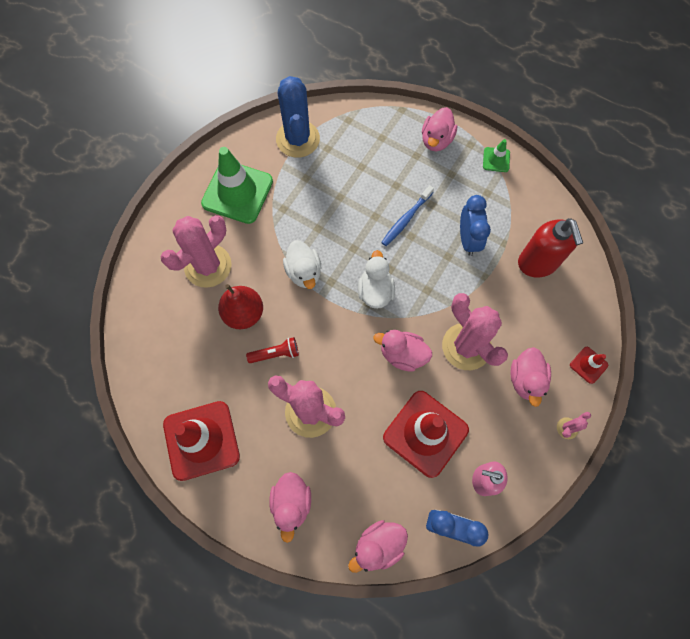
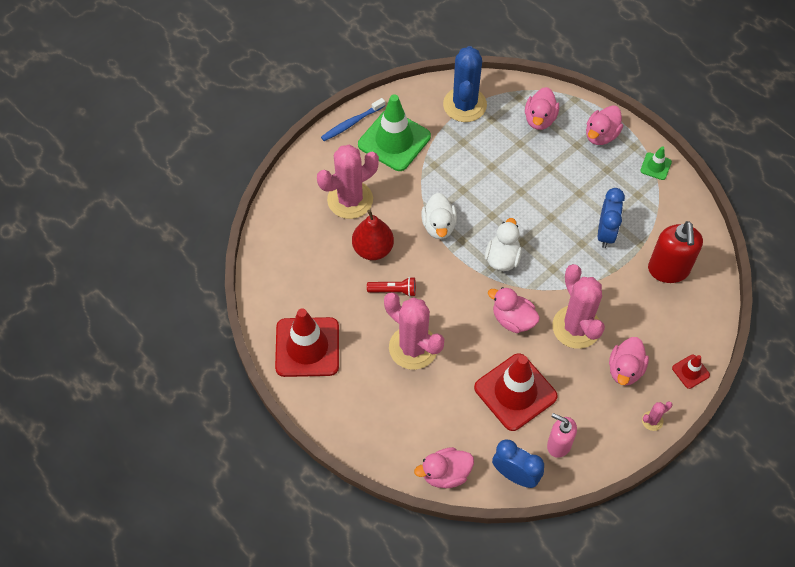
camera: 15 degrees right, 10 degrees down
(291, 503) = (375, 419): pink duck -> pink duck (540, 119)
(406, 219) = (550, 201): blue toothbrush -> blue toothbrush (351, 123)

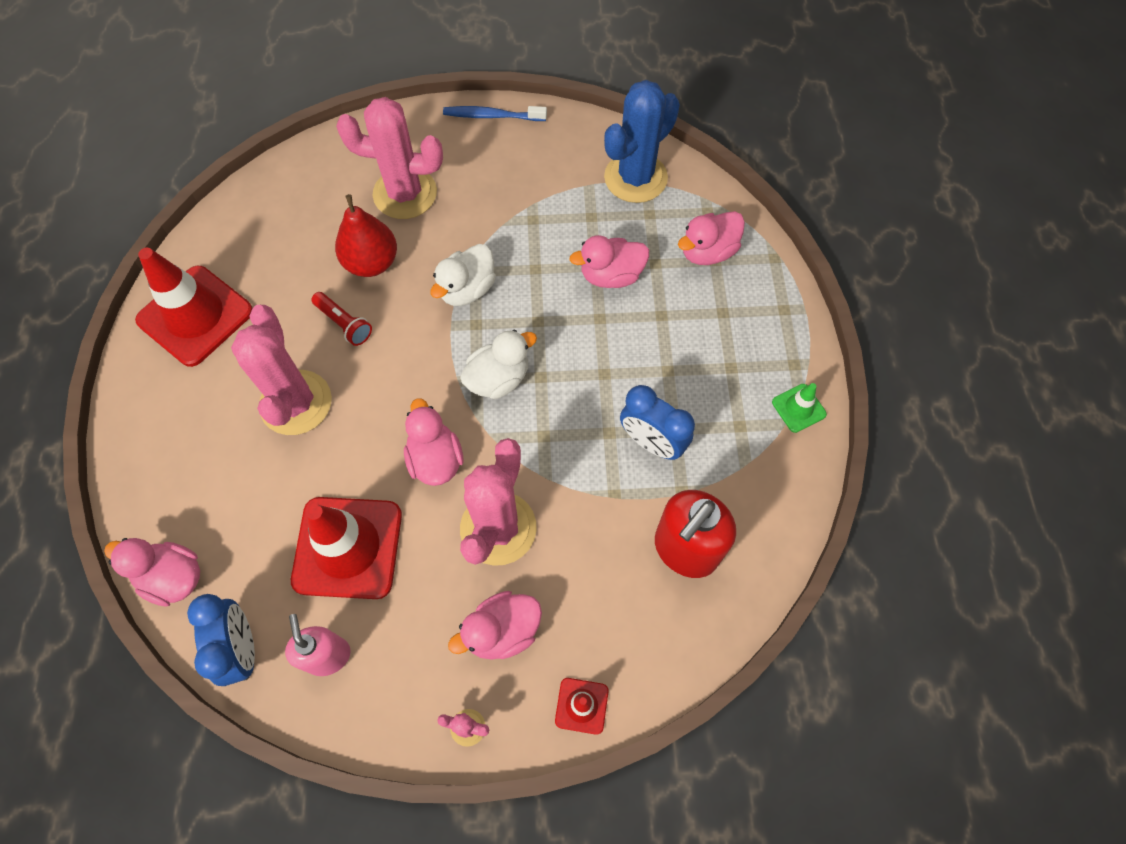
camera: 40 degrees right, 5 degrees up
(394, 140) = (517, 164): green traffic cone -> none
(601, 135) = (765, 321): pink duck -> pink duck (611, 275)
(606, 233) = (652, 442): blue clock -> blue clock turned 75 degrees clockwise

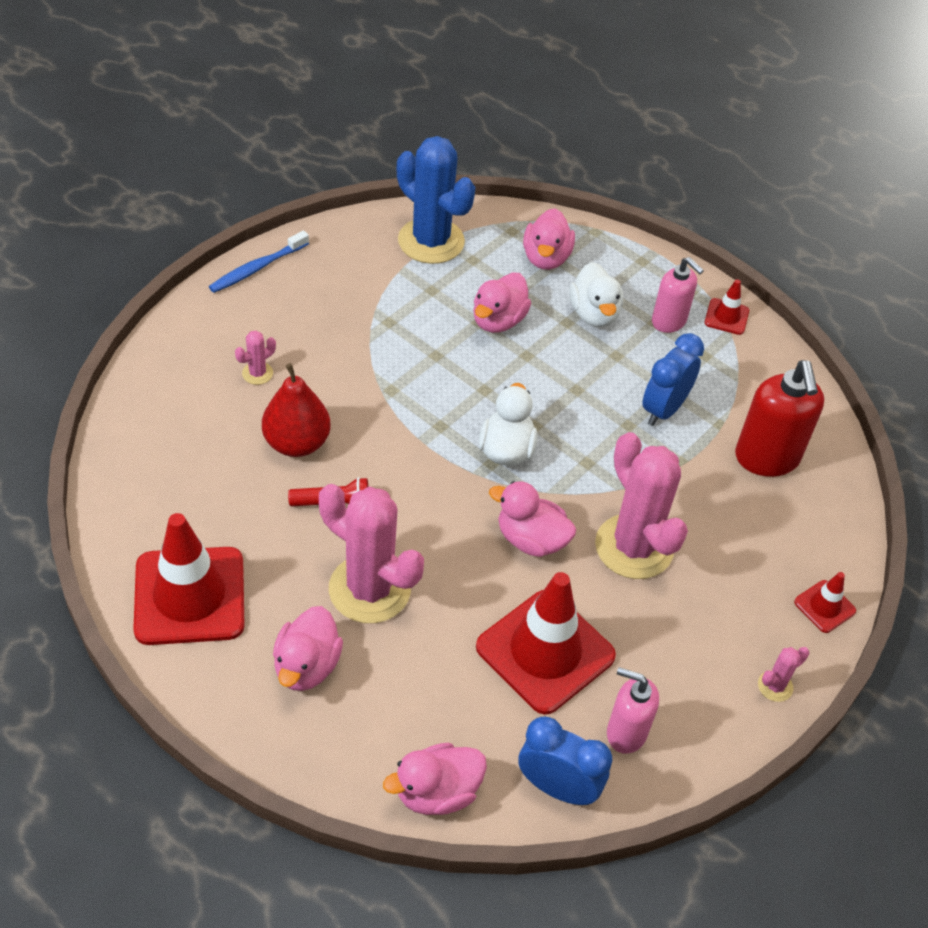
camera: 50 degrees left, 15 degrees down
(405, 193) = (257, 373): pink cactus -> pink cactus, size x0.42
(467, 289) = (401, 406): white duck -> white duck (594, 314)
(502, 631) = (720, 608): pink duck -> pink duck (307, 666)
(635, 178) = (431, 241): blue cactus -> blue cactus turned 45 degrees counterclockwise
(652, 442) = (664, 409): blue clock -> blue clock turned 135 degrees clockwise
(744, 375) = (669, 321): none -> pink soap dispenser
(798, 408) = (726, 317): green traffic cone -> red traffic cone

